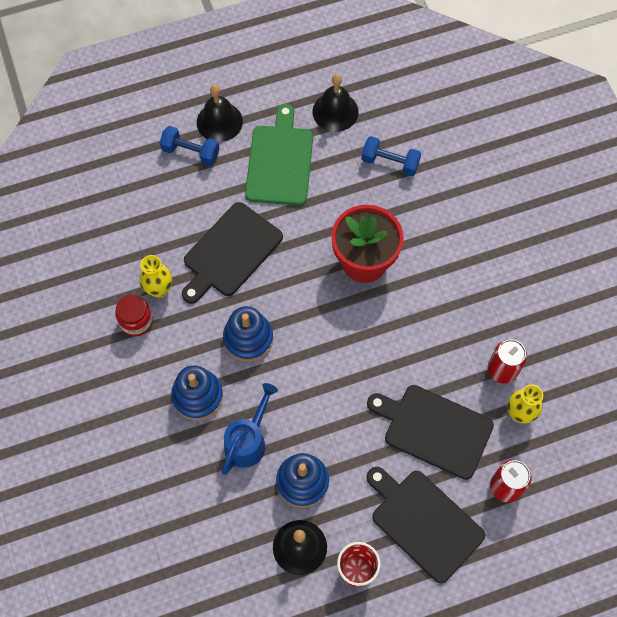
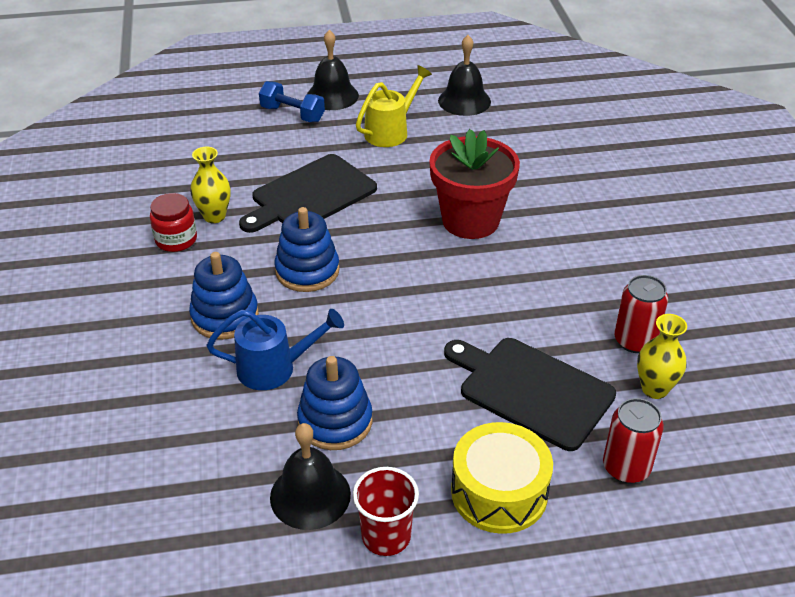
camera: 10 degrees right, 25 degrees down
(248, 440) = (275, 368): blue watering can -> blue watering can turned 45 degrees clockwise
(280, 161) = (391, 131): green cutting board -> yellow watering can
(390, 162) = (519, 144): blue dumbbell -> none
(424, 522) = (499, 492): black cutting board -> yellow drum

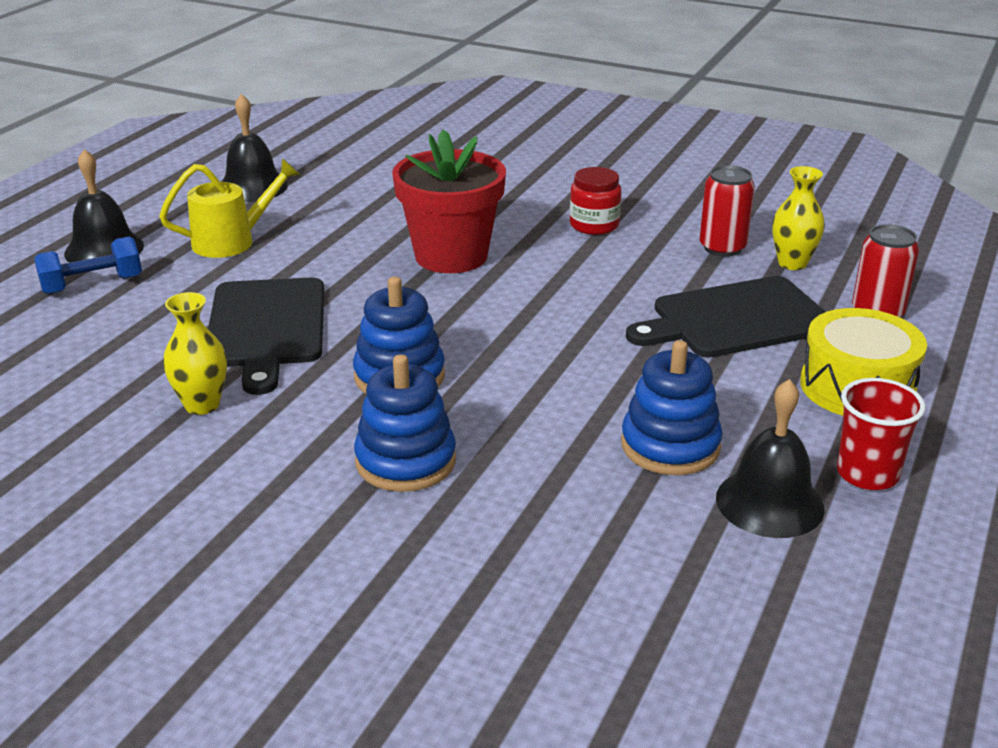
camera: 55 degrees left, 10 degrees down
(176, 240) = (205, 449): red jar -> red jar (594, 225)
(275, 368) = (541, 456): blue watering can -> none
(391, 131) = (233, 241): yellow watering can -> yellow watering can turned 75 degrees clockwise

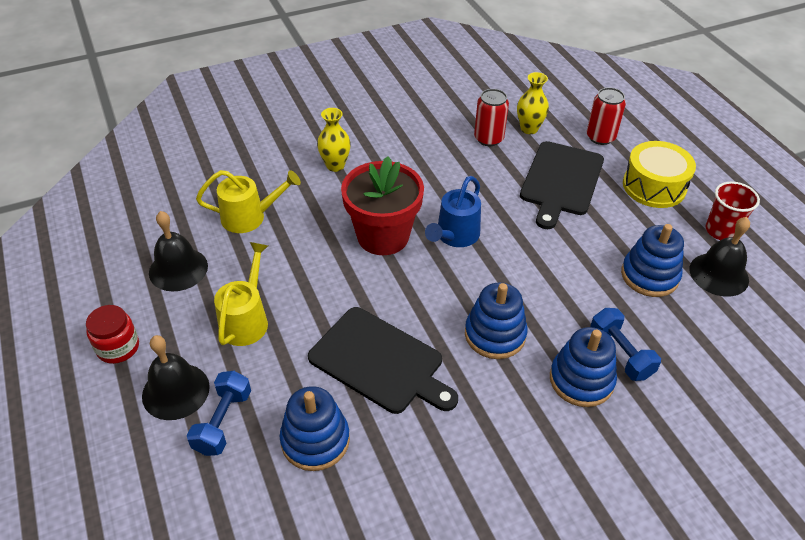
camera: 50 degrees left, 15 degrees up
(121, 337) = (315, 440): none -> blue stacking toy
(202, 405) = (442, 439): yellow vase -> yellow vase (335, 165)
(370, 186) = (250, 217): none -> yellow watering can
(491, 474) = (620, 353): none -> blue dumbbell
(518, 293) = (454, 236): none -> blue watering can
(594, 225) = (412, 163): red jar -> red jar (118, 347)

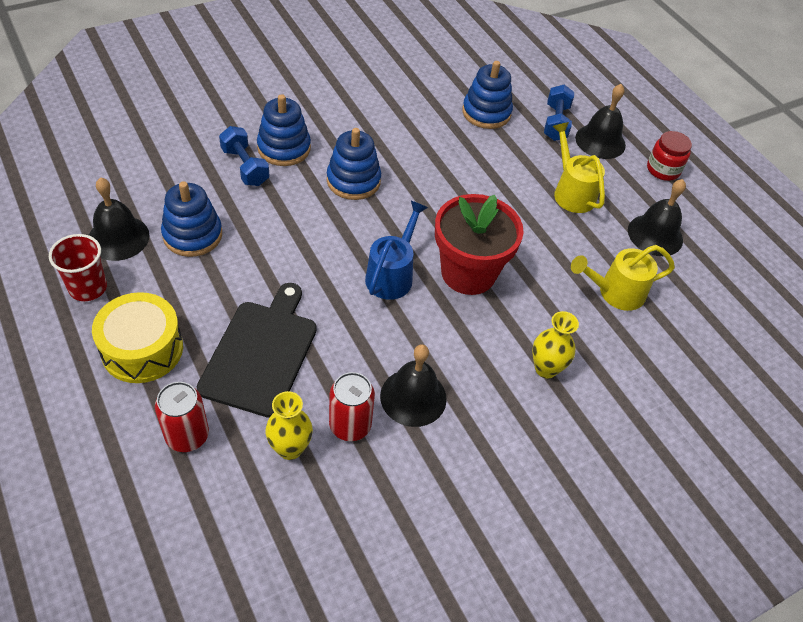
camera: 170 degrees right, 5 degrees up
(246, 319) = (571, 192): yellow watering can -> yellow watering can turned 150 degrees clockwise
(380, 362) = (449, 160): black cutting board -> none
(442, 152) = (413, 397): none -> black bell

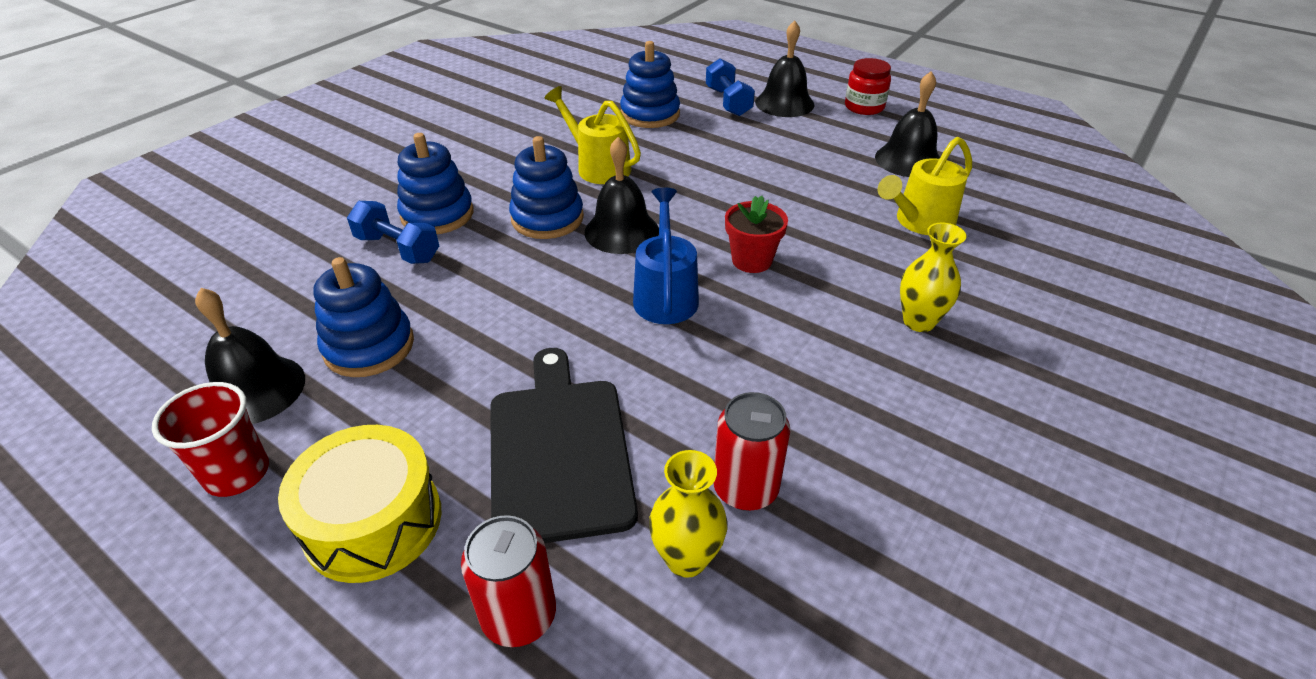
camera: 20 degrees left, 10 degrees down
(413, 397) = (797, 417): black bell -> black bell (621, 231)
(468, 273) = (751, 260): red flower pot -> red flower pot, size x0.55
(571, 192) = (794, 151): yellow watering can -> yellow watering can (597, 166)

